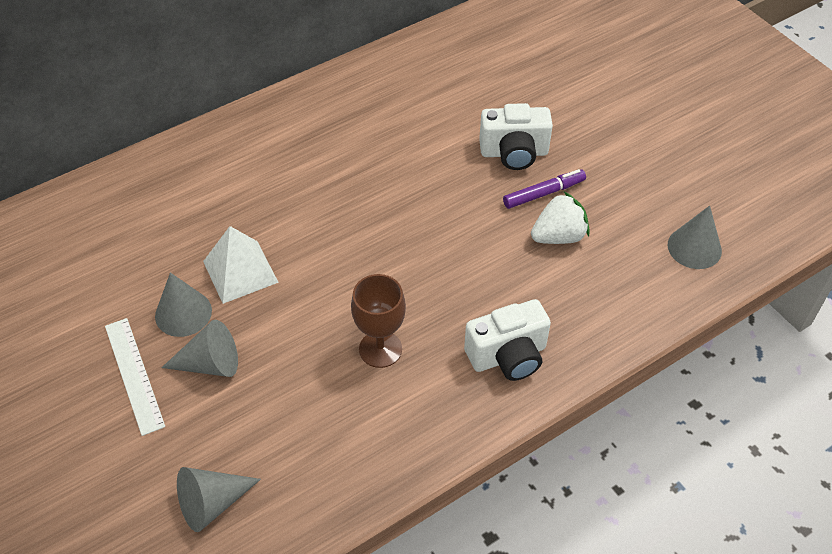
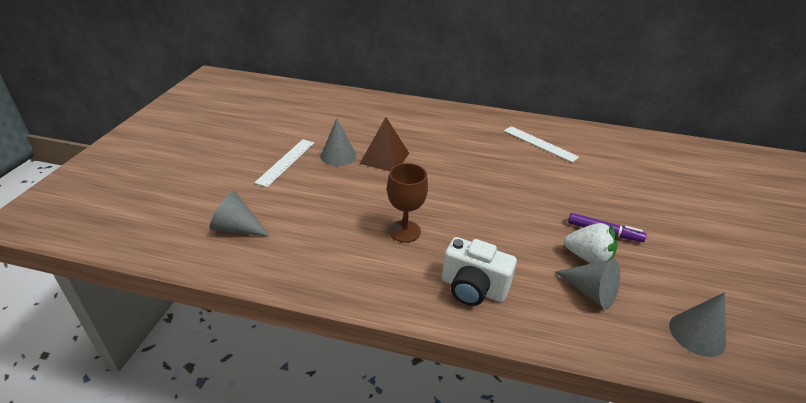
camera: 45 degrees right, 15 degrees down
(210, 364) = (320, 180): grey cone -> grey cone (590, 292)
(240, 271) = (384, 158): white pyramid -> brown pyramid
(375, 114) = (540, 143): none -> white ruler
(514, 153) = (607, 203): white camera -> none

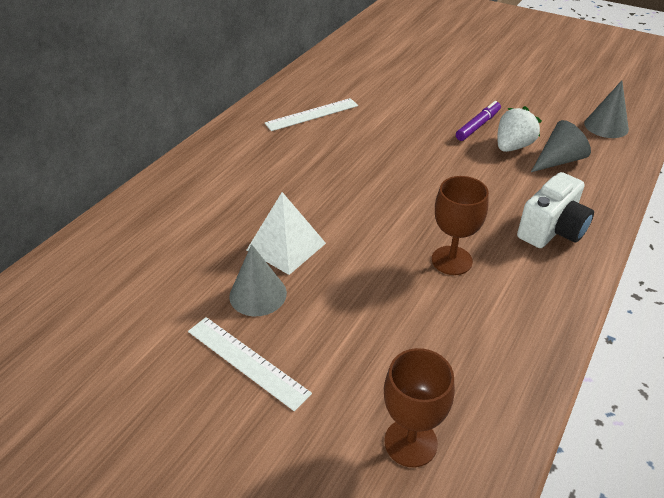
camera: 70 degrees left, 5 degrees up
(237, 228) = (410, 442): grey cone -> brown goblet
(384, 158) = (286, 246): brown pyramid -> white pyramid

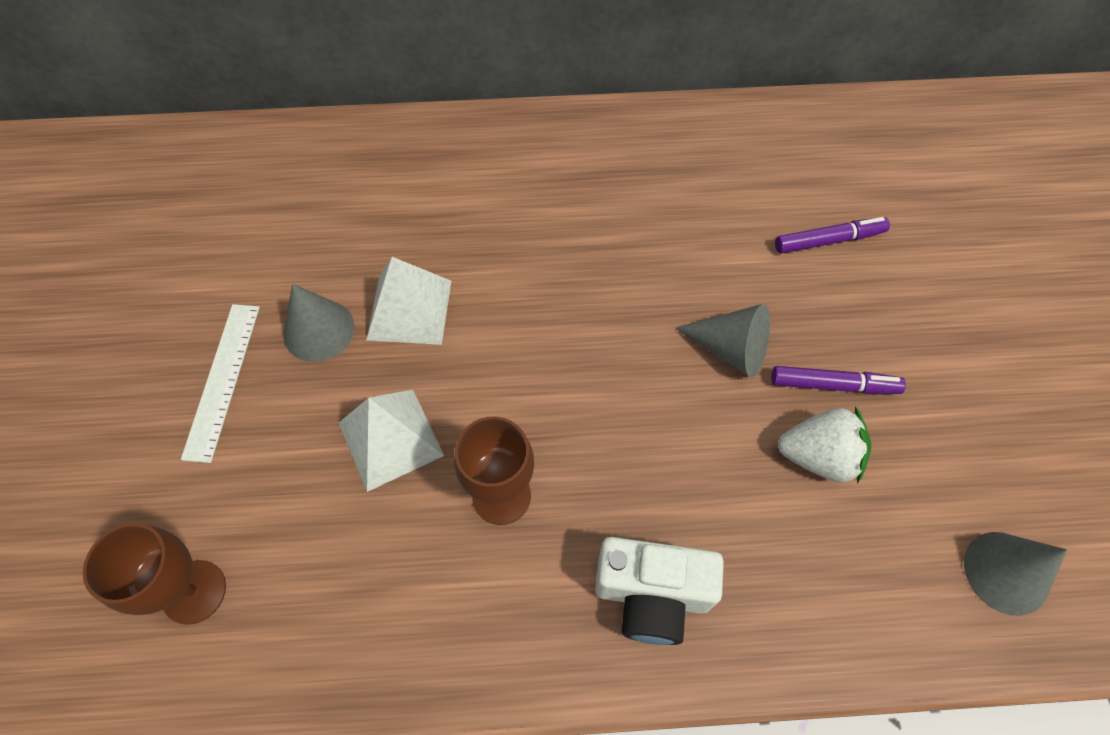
camera: 55 degrees right, 20 degrees up
(312, 114) = (682, 181): white ruler -> none
(373, 292) = (390, 438): none -> white pyramid
(396, 91) = (828, 240): none -> purple marker
(558, 160) = (836, 536): grey cone -> grey cone (730, 349)

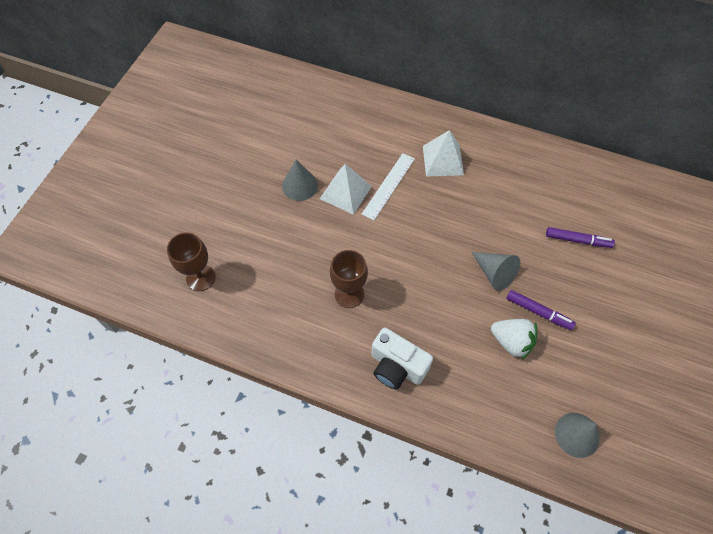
camera: 25 degrees right, 0 degrees up
(222, 380) = (248, 191): white ruler -> white ruler (388, 186)
(390, 438) = (310, 248): white pyramid -> white pyramid (443, 160)

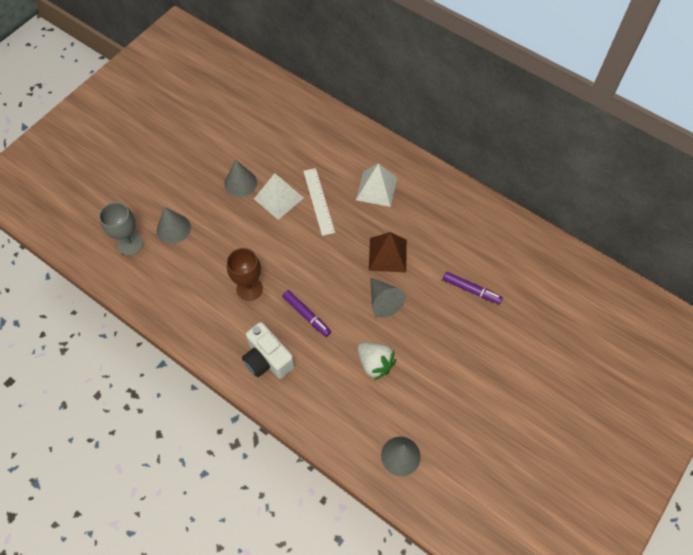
camera: 15 degrees right, 0 degrees up
(201, 278) = (130, 244): brown goblet -> grey goblet
(243, 250) = (173, 228): none -> grey cone
(388, 186) = (318, 201): white ruler -> white ruler turned 60 degrees counterclockwise
(480, 224) = (387, 255): none -> brown pyramid
(538, 312) = (409, 344): purple marker -> purple marker (306, 315)

